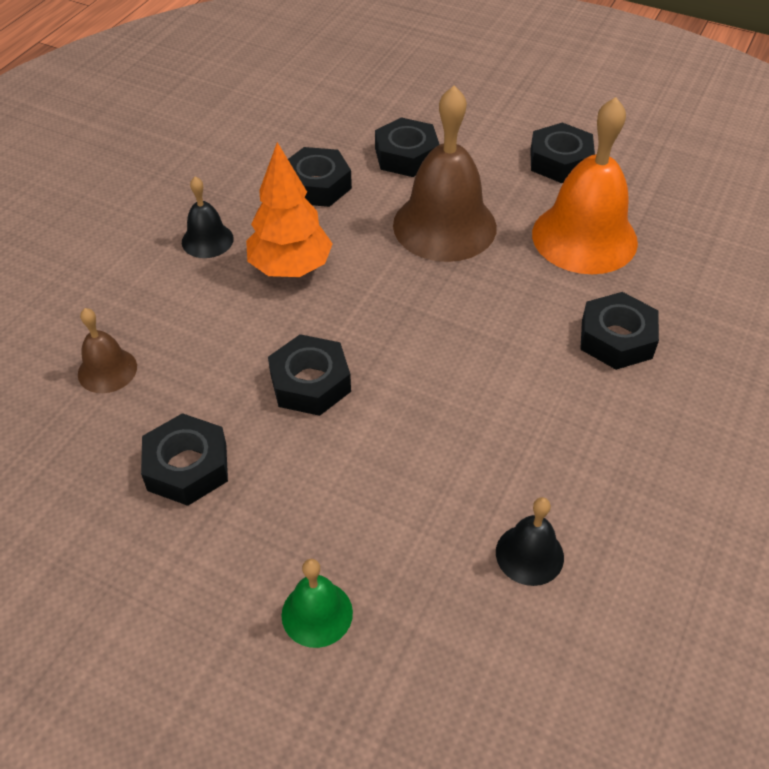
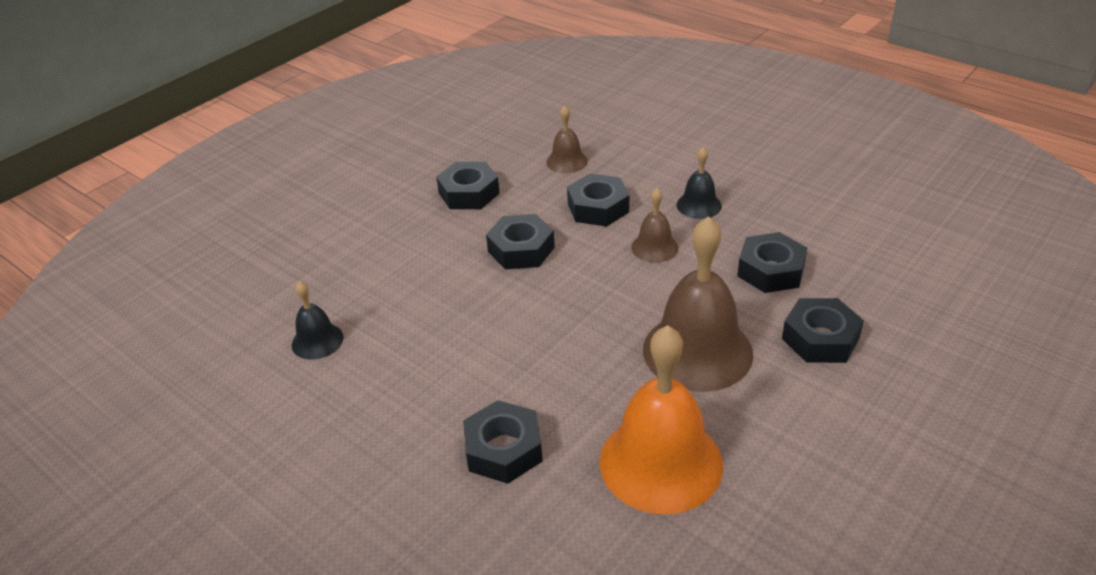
camera: 105 degrees right, 10 degrees down
(290, 268) = (654, 247): orange tree -> brown bell
(317, 613) = (334, 239): green bell -> none
(560, 161) = (808, 474): black nut -> black nut (598, 208)

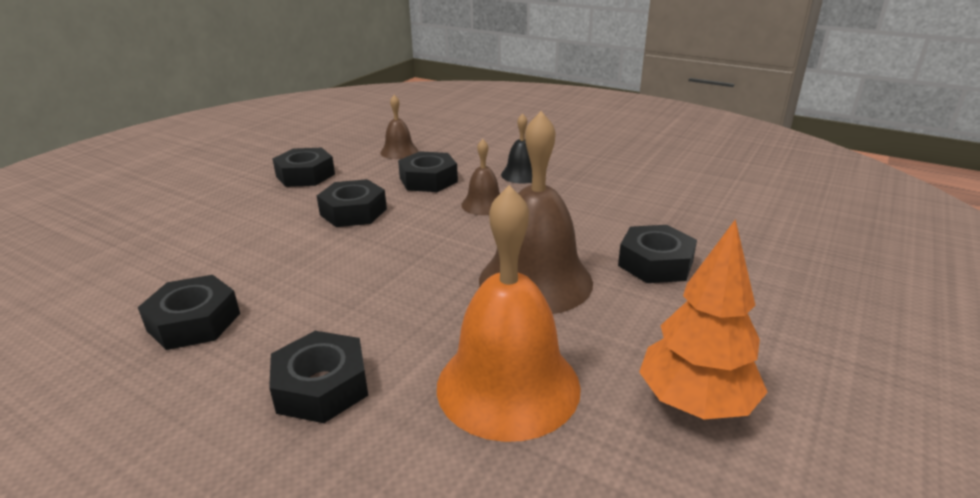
camera: 10 degrees left, 10 degrees down
(317, 341) = (118, 296): black bell -> none
(771, 271) = (595, 215): black nut -> black nut (194, 322)
(821, 494) = (695, 403): none -> orange tree

